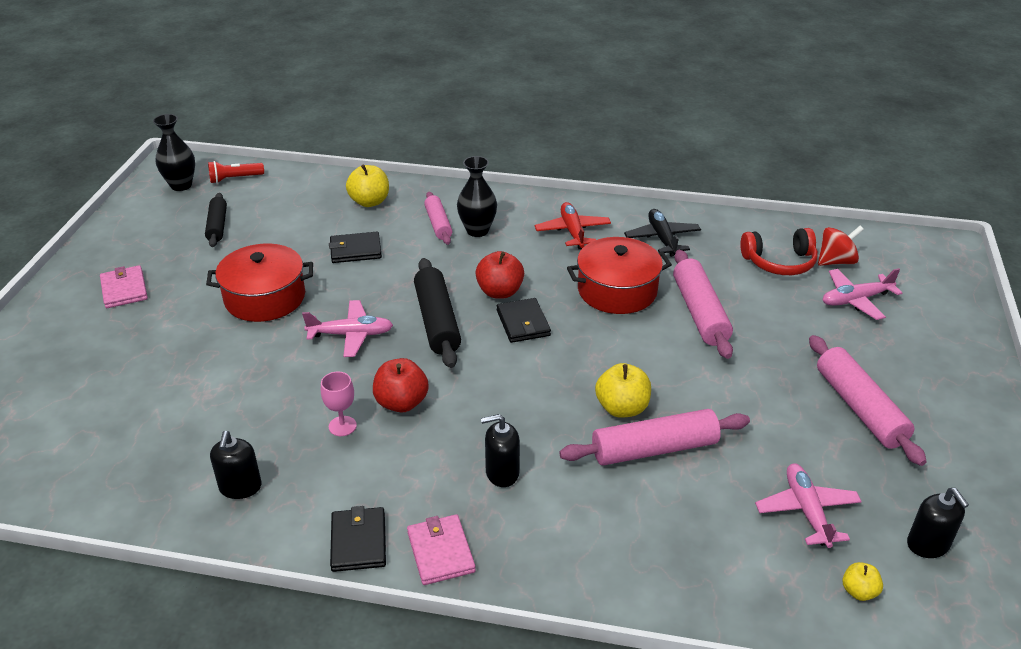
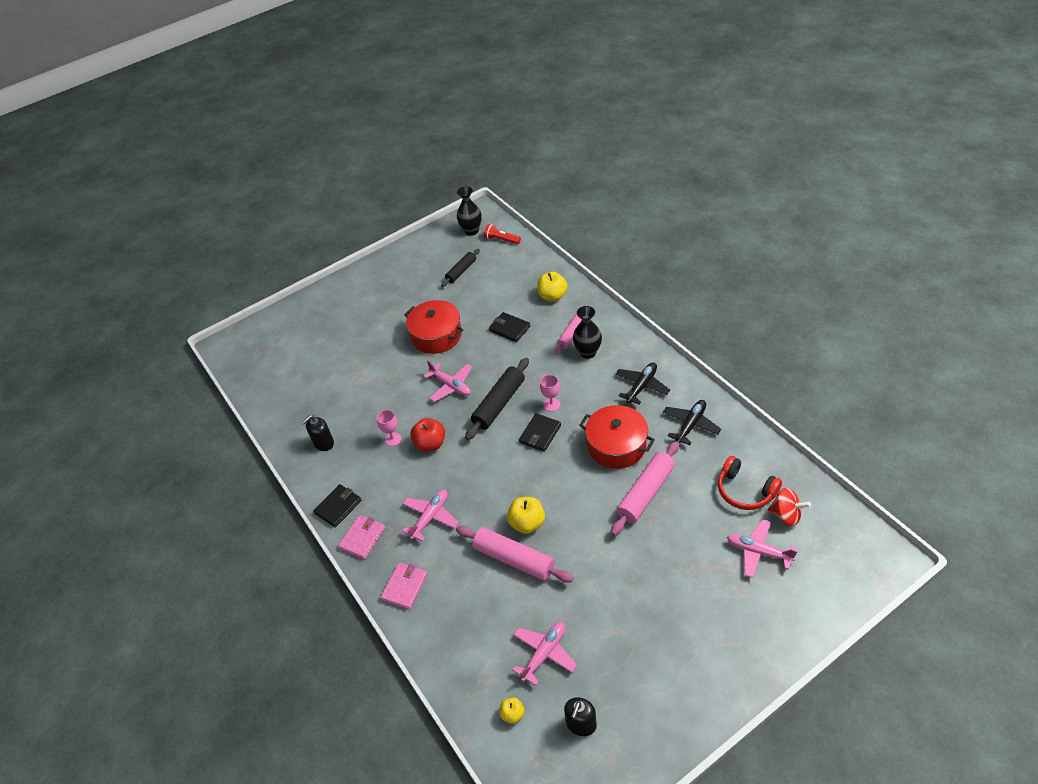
camera: 50 degrees right, 10 degrees up
(124, 289) = (383, 292): pink wallet -> pink wallet (405, 587)
(500, 292) = (551, 405): red apple -> pink goblet
(502, 473) = (430, 517): black soap dispenser -> pink plane
(573, 232) = (641, 386): red plane -> black plane
(860, 408) = (656, 622): pink rolling pin -> none

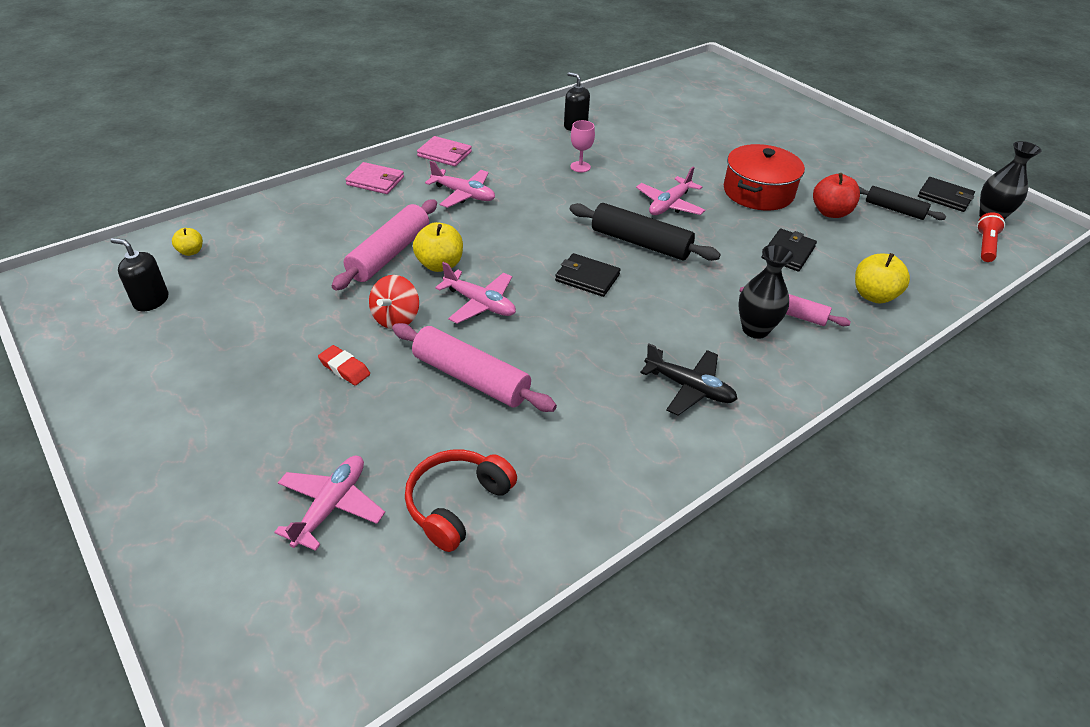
camera: 80 degrees right, 5 degrees down
(338, 507) = (488, 138): black wallet -> black wallet (945, 197)
(430, 444) = (572, 192): red apple -> red apple (830, 212)
(544, 654) = (252, 275): pink plane -> pink plane (480, 303)
(551, 405) = (642, 289): pink goblet -> none
(616, 445) = (564, 352): red pot -> none
(645, 566) = (344, 368): none -> red eraser
(690, 425) = (606, 444): black plane -> none
(786, 515) = (395, 559): red spinning top -> red spinning top (396, 318)

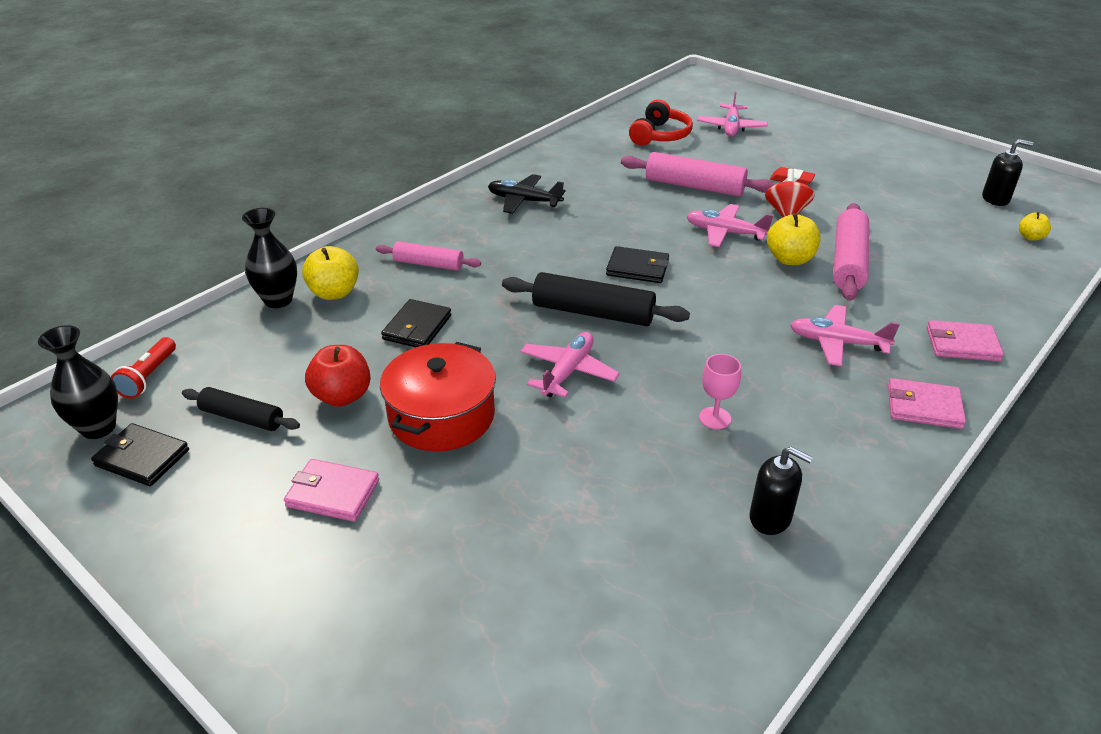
camera: 170 degrees right, 5 degrees down
(755, 329) = (466, 246): black vase -> black vase (278, 300)
(815, 165) = (333, 493): none -> pink wallet

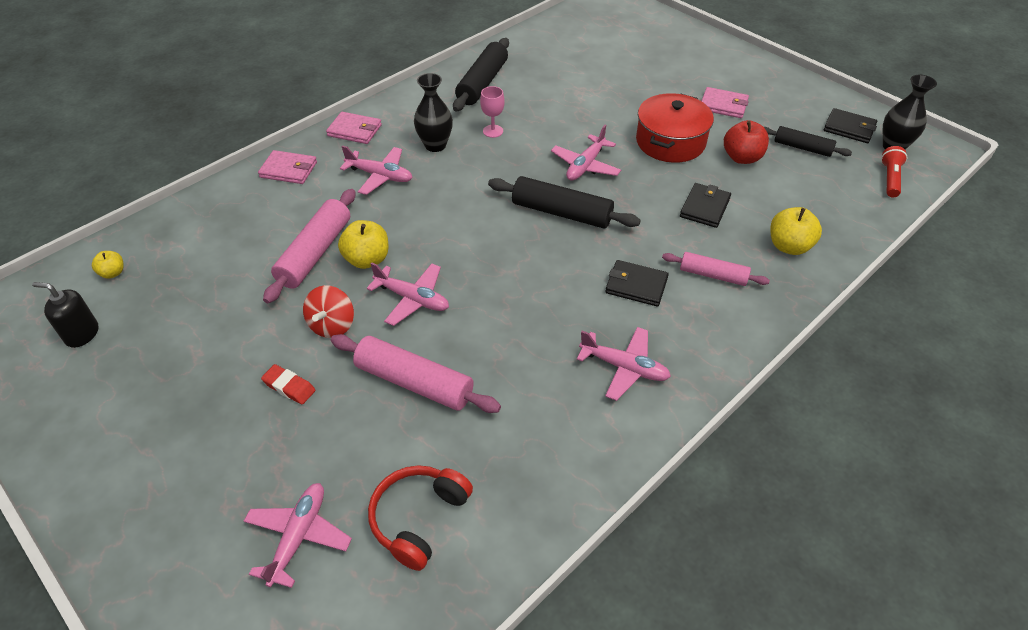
camera: 175 degrees left, 10 degrees up
(278, 300) = (835, 241): black vase -> black vase (435, 145)
(524, 201) = (624, 368): black plane -> pink plane
(637, 268) = (514, 258): black wallet -> black wallet (636, 285)
(770, 517) = (482, 83): black soap dispenser -> black rolling pin

